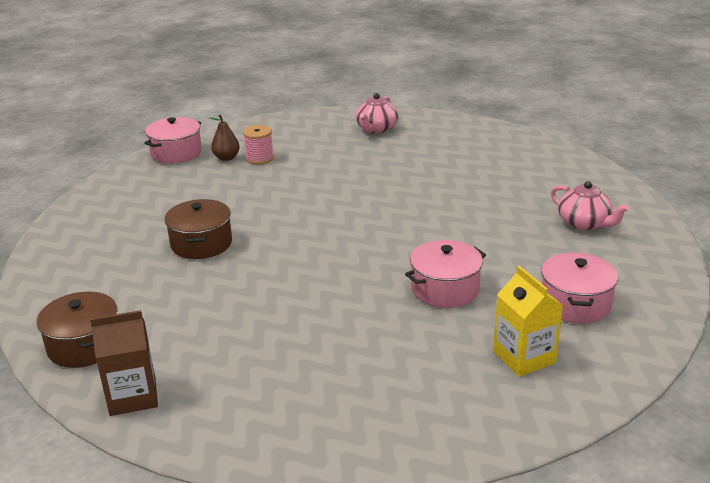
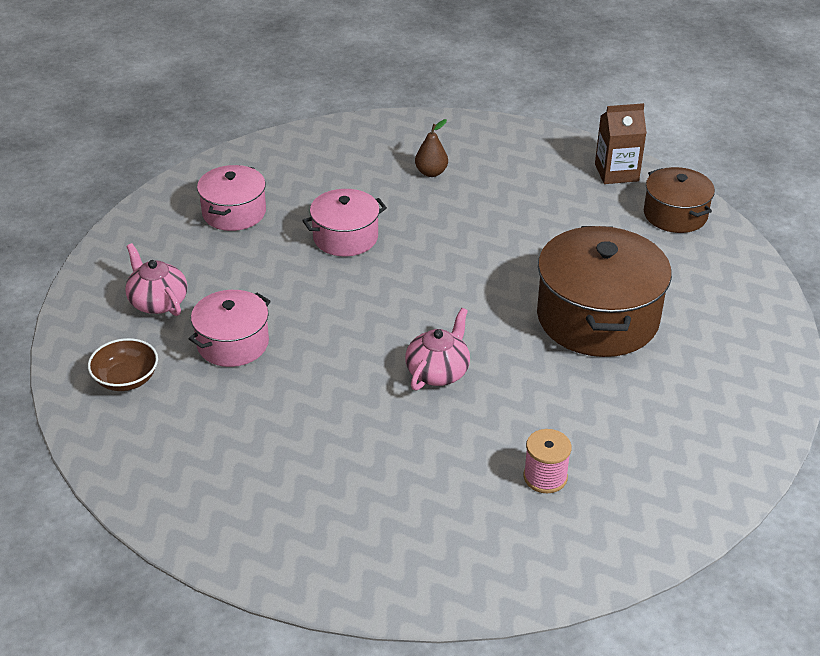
camera: 175 degrees left, 10 degrees up
(176, 153) = (682, 508): pink pot -> pink pot (233, 343)
(201, 243) = (597, 318): brown pot -> brown pot, size x1.74
(226, 158) = (597, 484): brown pear -> brown pear (431, 172)
(376, 129) = (349, 539): pink teapot -> pink teapot (438, 371)
(524, 357) = (305, 173): yellow carton -> none
(565, 178) = (126, 379): none -> brown bowl

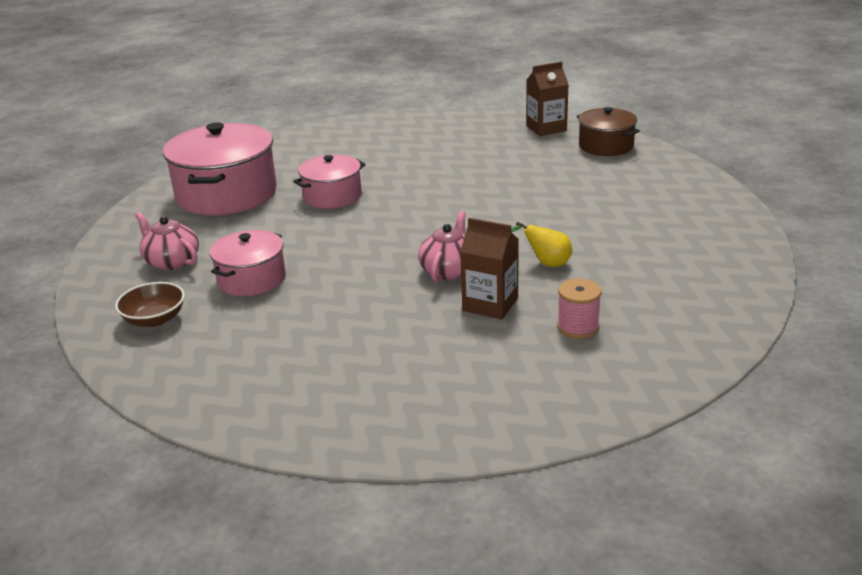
camera: 10 degrees left, 10 degrees down
(234, 212) = (226, 194): pink pot -> pink pot, size x1.74
(431, 172) = (392, 148): brown pear -> none
(465, 428) = (490, 304): none -> brown carton
(543, 383) = (546, 264): none -> yellow pear
(597, 318) = (573, 215): brown pot -> none

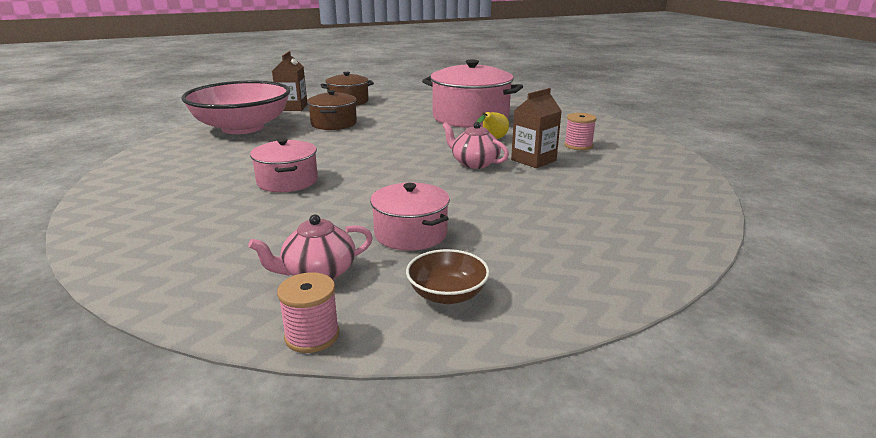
camera: 70 degrees left, 5 degrees down
(91, 284) = (312, 336): none -> pink spool
(226, 194) = (194, 226): pink pot -> pink pot (470, 117)
(455, 131) = (242, 128): none -> pink bowl
(512, 164) = (334, 123): none -> brown pot

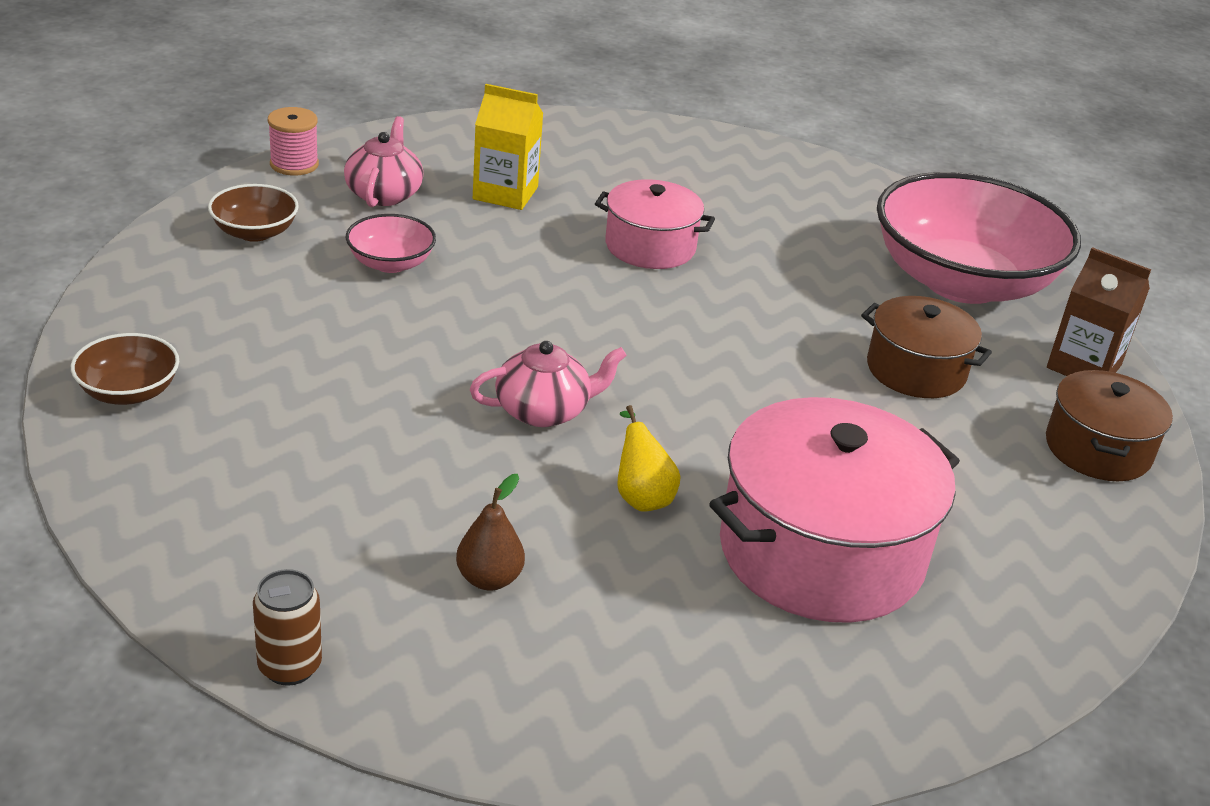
camera: 120 degrees right, 10 degrees up
(263, 234) = (505, 193): none -> yellow carton
(410, 234) = (390, 263): pink pot -> pink bowl
(533, 160) = (485, 476): brown carton -> none
(578, 146) = (489, 579): pink spool -> brown pear
(655, 245) = (129, 392): none -> brown bowl
(674, 156) = (289, 666): none -> brown can

